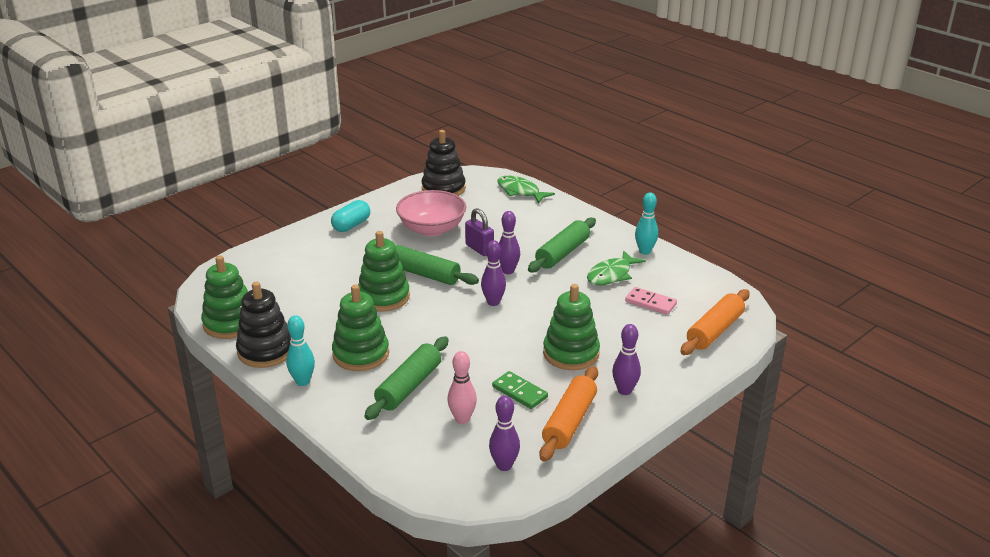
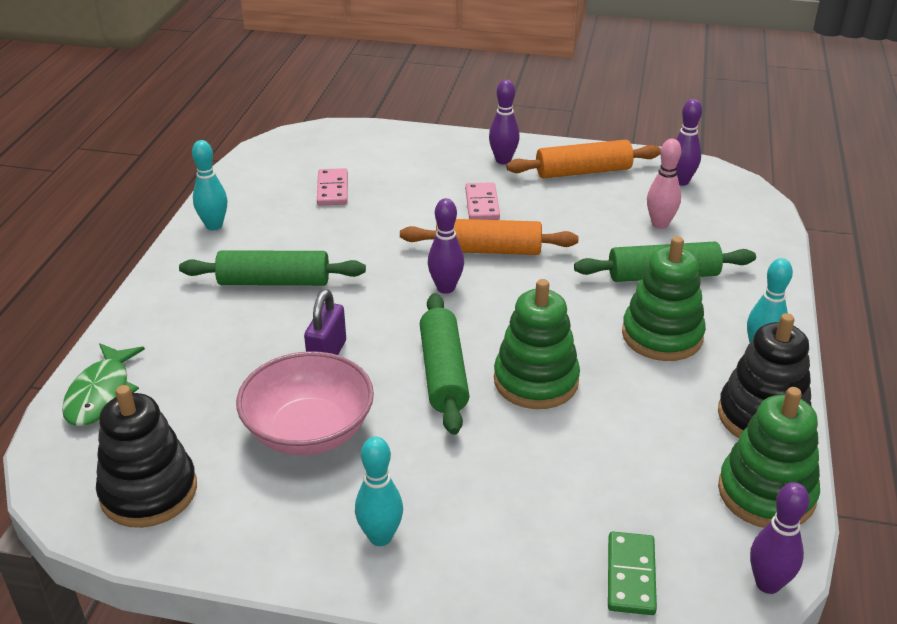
camera: 125 degrees left, 5 degrees up
(351, 225) = (380, 537): turquoise capsule -> turquoise bowling pin
(508, 271) = (362, 306): purple bowling pin -> purple bowling pin (768, 584)
(520, 392) = (579, 209): green domino -> green domino (630, 575)
(571, 353) = (482, 204): green stacking toy -> pink domino
(611, 275) = (295, 230): green fish -> none
(715, 331) = (348, 144): orange rolling pin -> orange rolling pin (488, 250)

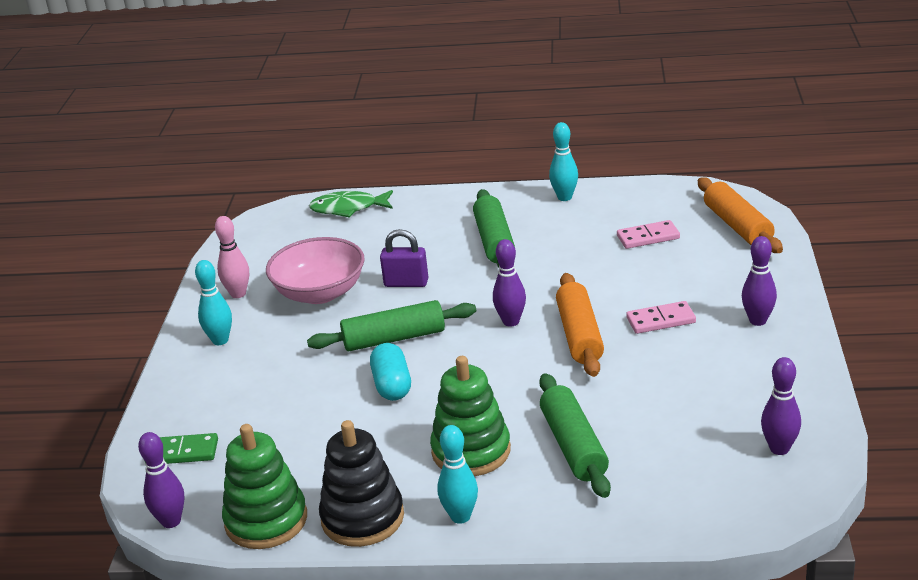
camera: 85 degrees right, 5 degrees down
(149, 491) = (259, 249): black stacking toy -> none
(536, 381) = (392, 385): green stacking toy -> turquoise capsule
(583, 172) = (763, 376): orange rolling pin -> orange rolling pin (737, 226)
(660, 224) = (674, 438): pink bowling pin -> pink bowling pin (238, 294)

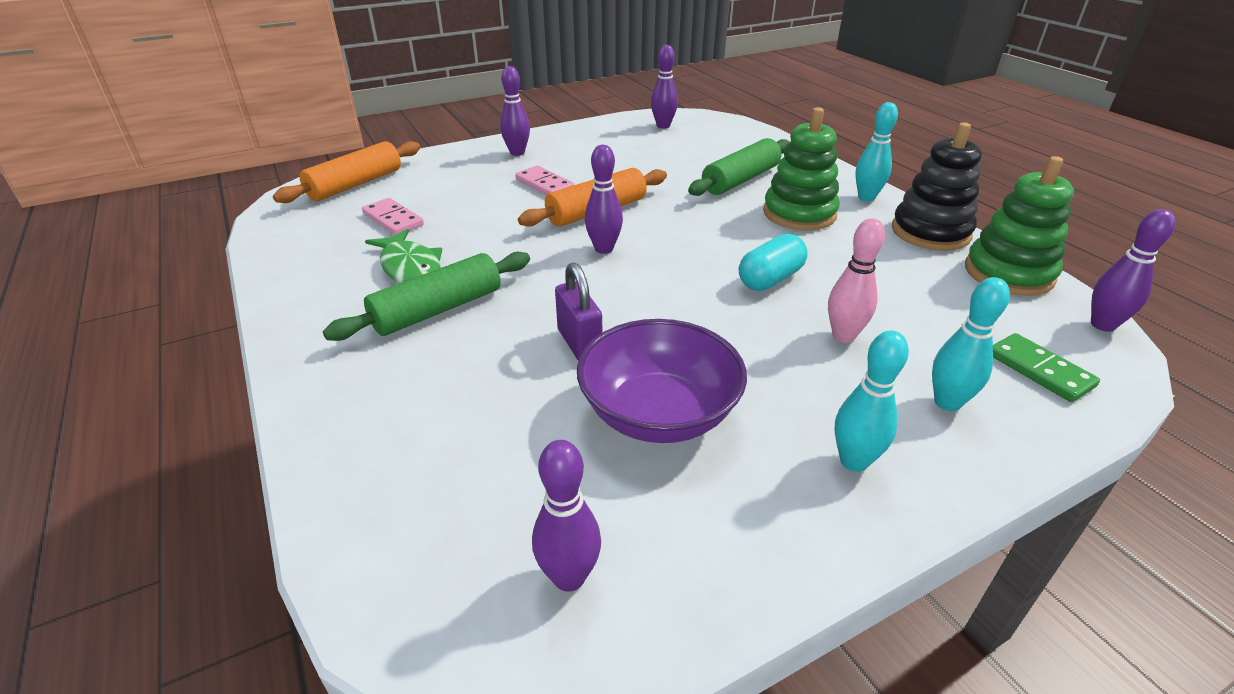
camera: 125 degrees left, 5 degrees up
(238, 294) = (736, 515): pink bowling pin -> pink bowling pin (843, 336)
(262, 246) = (569, 577): none -> purple bowling pin
(320, 293) = (659, 413): pink bowl -> purple bowl
(348, 208) = (376, 511): green fish -> green fish (410, 267)
(394, 338) = (697, 307): green rolling pin -> none
(564, 197) = (301, 291): turquoise bowling pin -> turquoise bowling pin (947, 402)

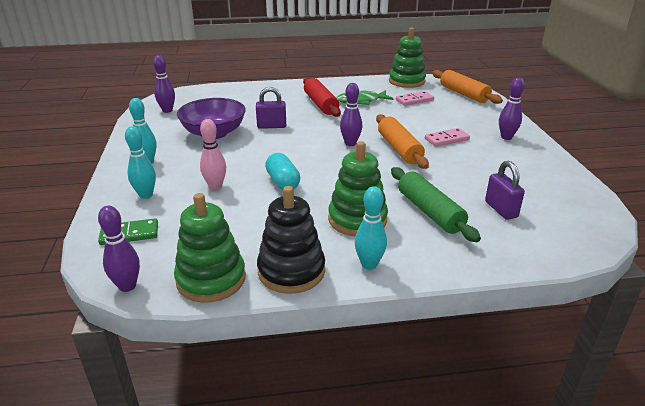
camera: 110 degrees right, 5 degrees down
(286, 237) = (406, 81): none -> green stacking toy
(437, 310) = (320, 104): green rolling pin -> red rolling pin
(663, 126) = (569, 205): purple bowling pin -> none
(700, 150) = (501, 209): none -> purple padlock

